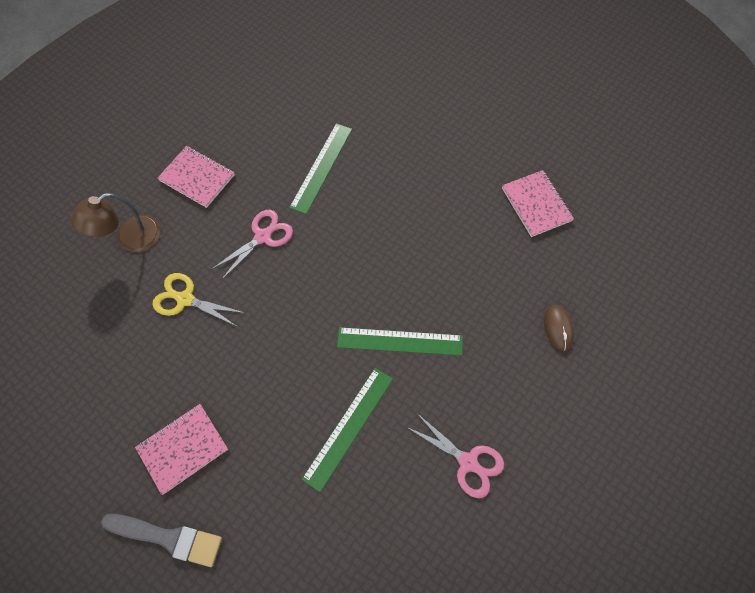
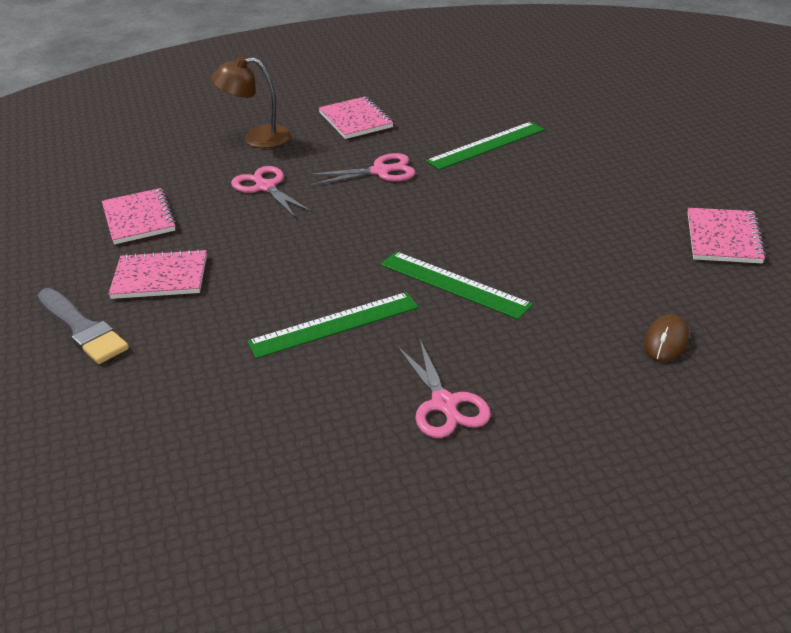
camera: 35 degrees right, 30 degrees down
(109, 390) = (139, 218): none -> pink notebook
(185, 299) = (265, 187): yellow scissors -> pink scissors

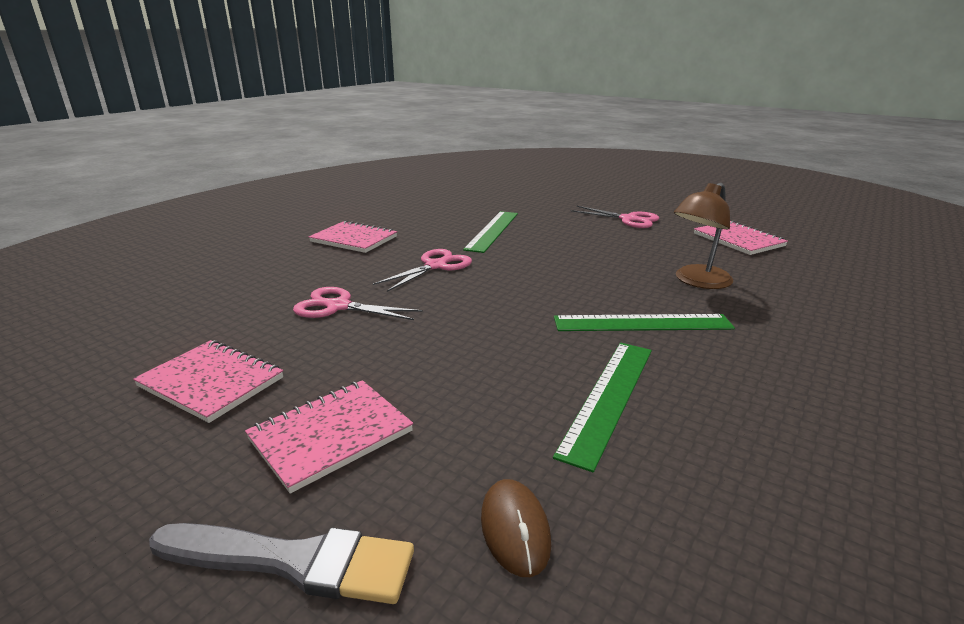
camera: 40 degrees left, 10 degrees down
(257, 138) = (270, 273): brown lamp -> brown lamp (697, 281)
(444, 404) = (826, 422): pink scissors -> pink scissors (628, 219)
(666, 341) = (841, 305): brown mouse -> brown mouse (515, 529)

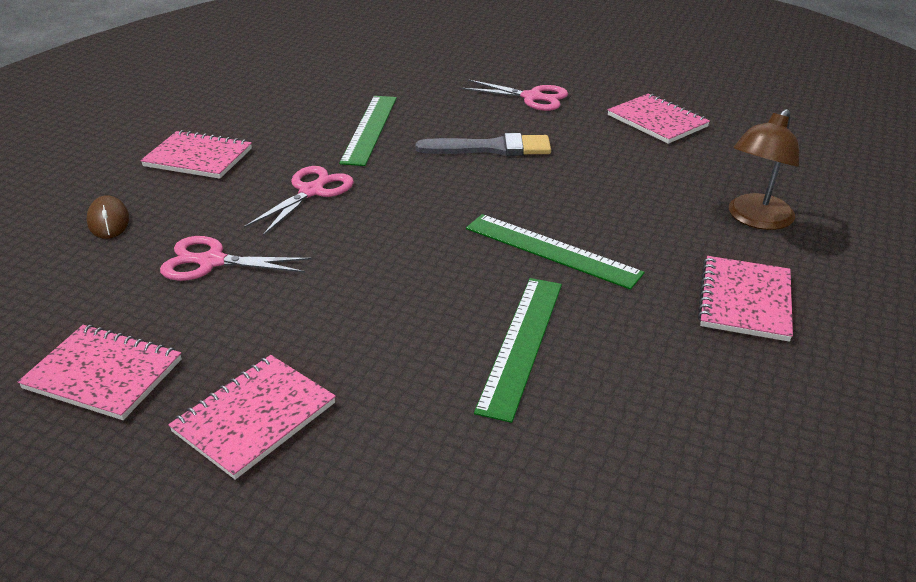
camera: 10 degrees left, 10 degrees up
(294, 561) = (260, 537): grey brush -> grey brush (491, 148)
(515, 529) = (448, 483): brown mouse -> brown mouse (108, 221)
(642, 323) = (551, 250): green ruler -> green ruler turned 45 degrees clockwise
(697, 281) = (610, 187): brown lamp -> brown lamp (755, 219)
(846, 382) = (745, 301): none -> pink notebook

